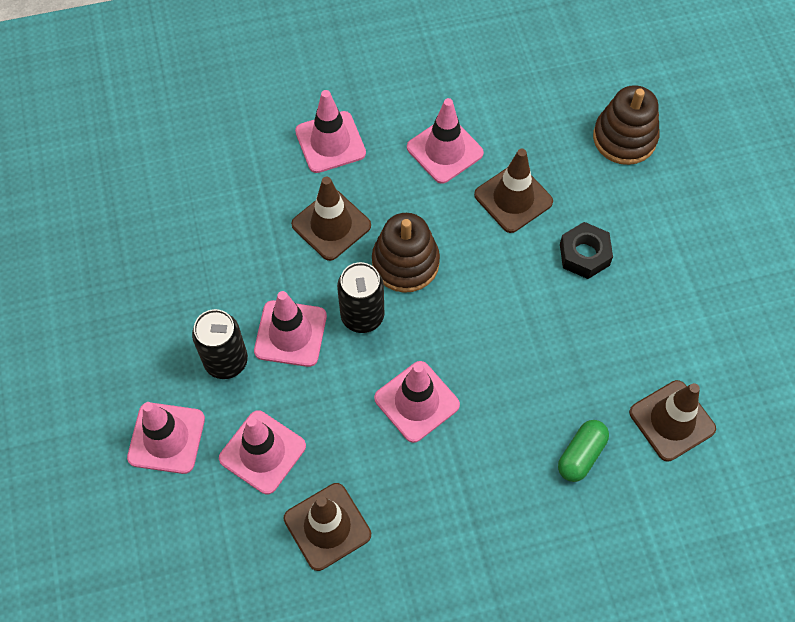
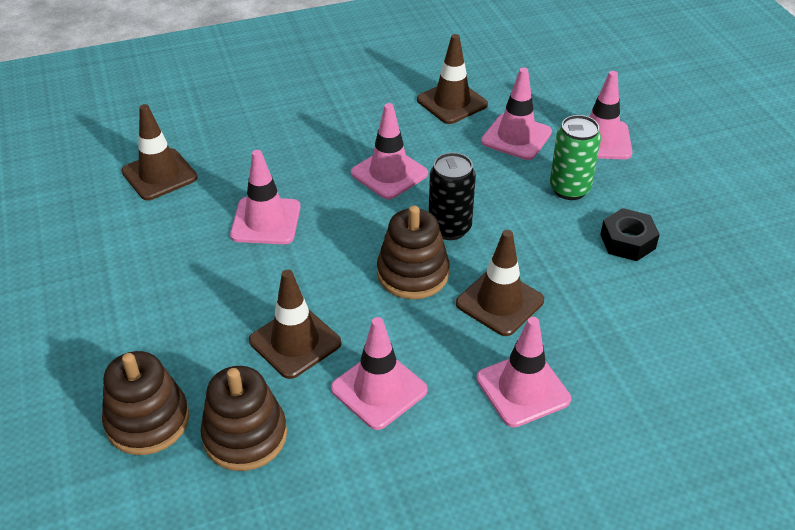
camera: 175 degrees right, 20 degrees down
(226, 361) = (569, 189): black can -> green can
(290, 333) = (516, 211): pink traffic cone -> pink traffic cone (266, 221)
(548, 121) = (245, 436): none -> brown stacking toy
(581, 455) = (244, 150): green capsule -> none
(584, 255) = (219, 293): black nut -> black nut (627, 241)

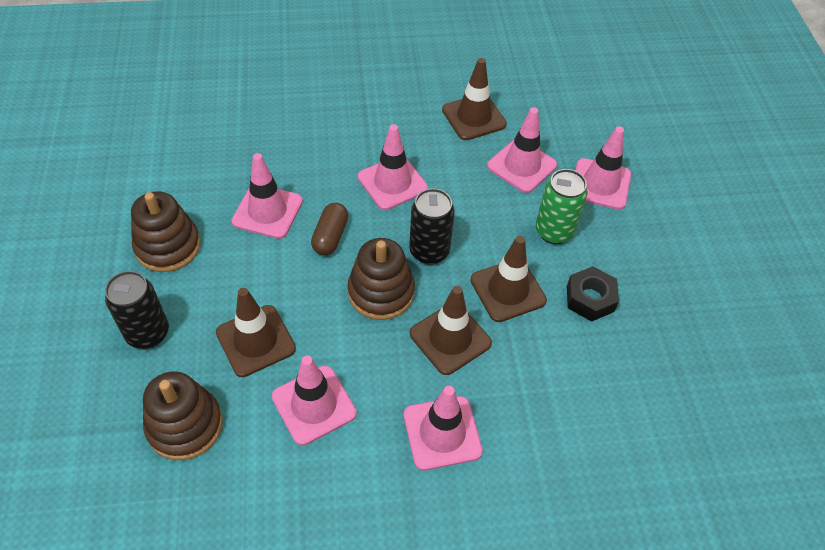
camera: 10 degrees right, 10 degrees up
(147, 421) = (108, 392): brown stacking toy -> brown stacking toy (168, 246)
(159, 175) = (189, 145): brown traffic cone -> brown traffic cone (508, 290)
(173, 357) = (148, 333): none -> black can
(341, 232) = (330, 236): none -> brown capsule

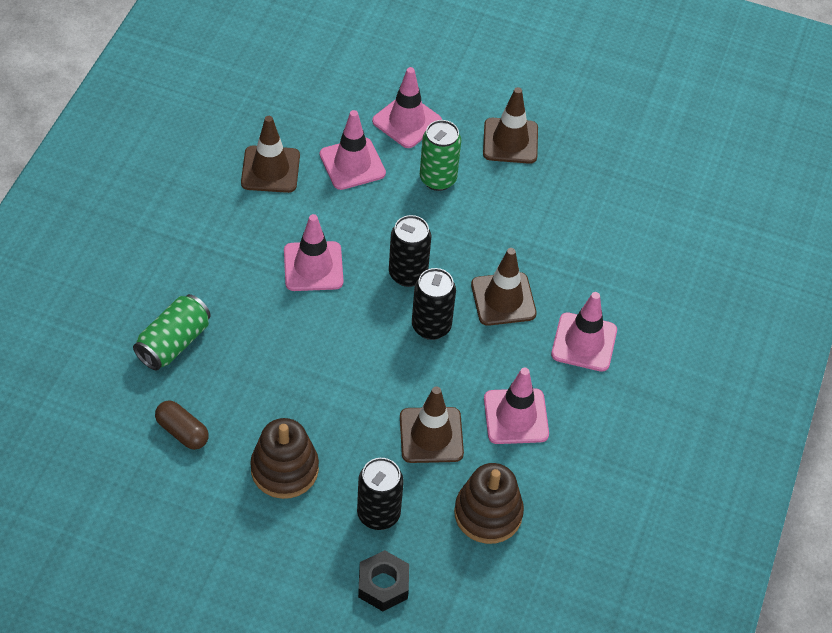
camera: 65 degrees left, 0 degrees up
(260, 128) = (174, 343): none -> green can
(267, 211) = (289, 375): pink traffic cone -> none
(330, 236) = (348, 338): brown capsule -> brown capsule (182, 432)
(381, 292) = (431, 326): brown stacking toy -> black can
(508, 290) = (479, 239): brown traffic cone -> brown traffic cone (510, 141)
(590, 298) = (517, 190): black nut -> black nut (383, 585)

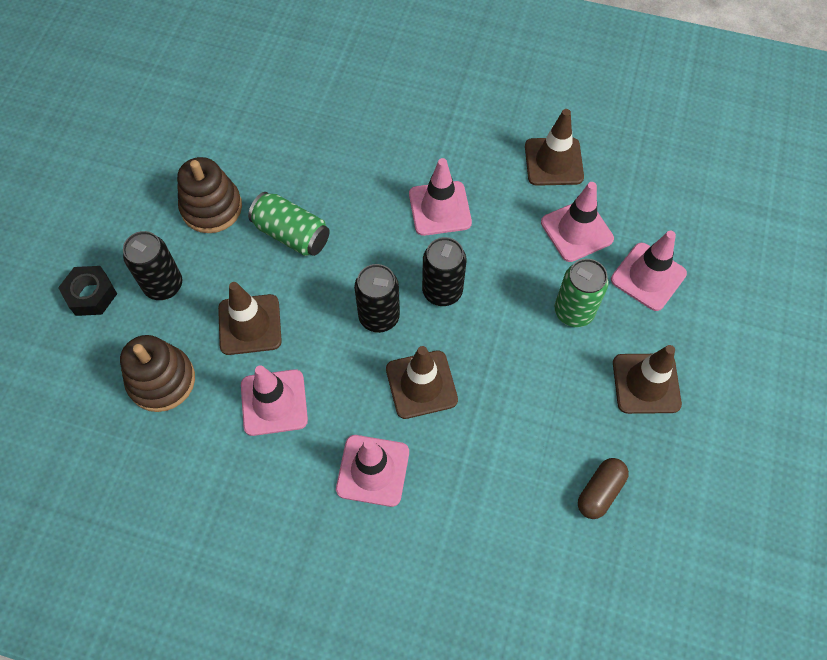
camera: 90 degrees right, 10 degrees up
(174, 343) = (341, 111): green can -> green can (291, 234)
(182, 432) = (249, 129): brown capsule -> brown capsule (600, 491)

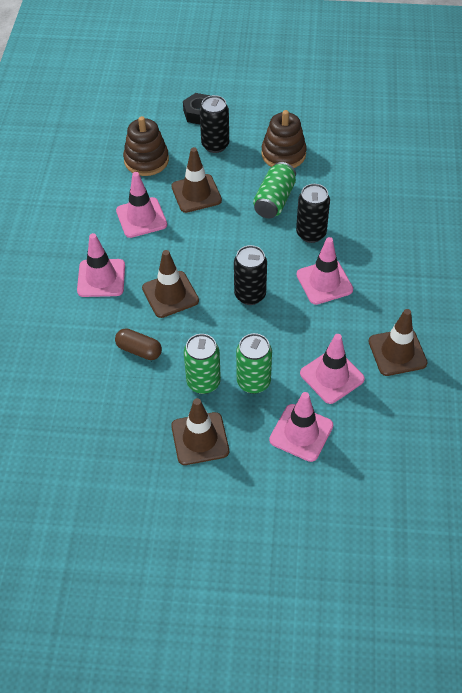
camera: 80 degrees right, 10 degrees down
(379, 317) = (219, 261): black can -> black can (311, 233)
(566, 366) = (203, 382): none -> green can
(600, 491) = (104, 414): brown capsule -> brown capsule (139, 350)

